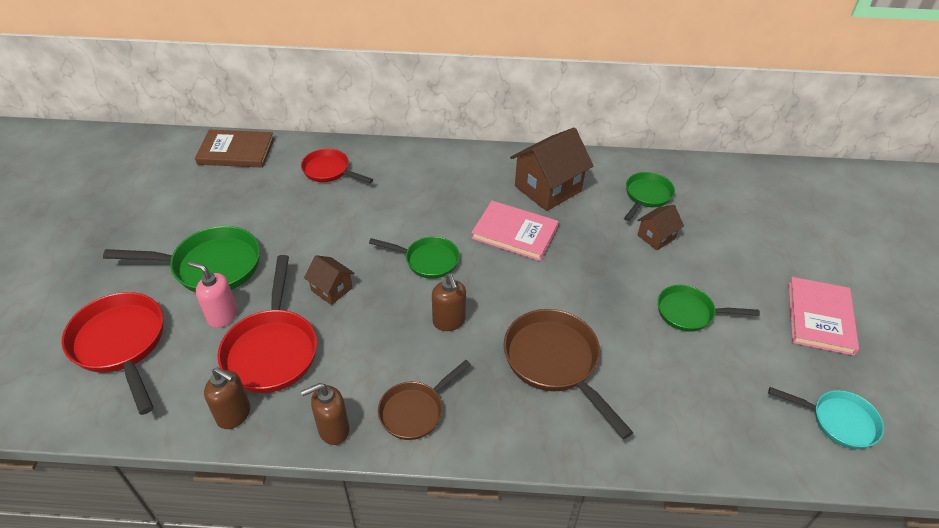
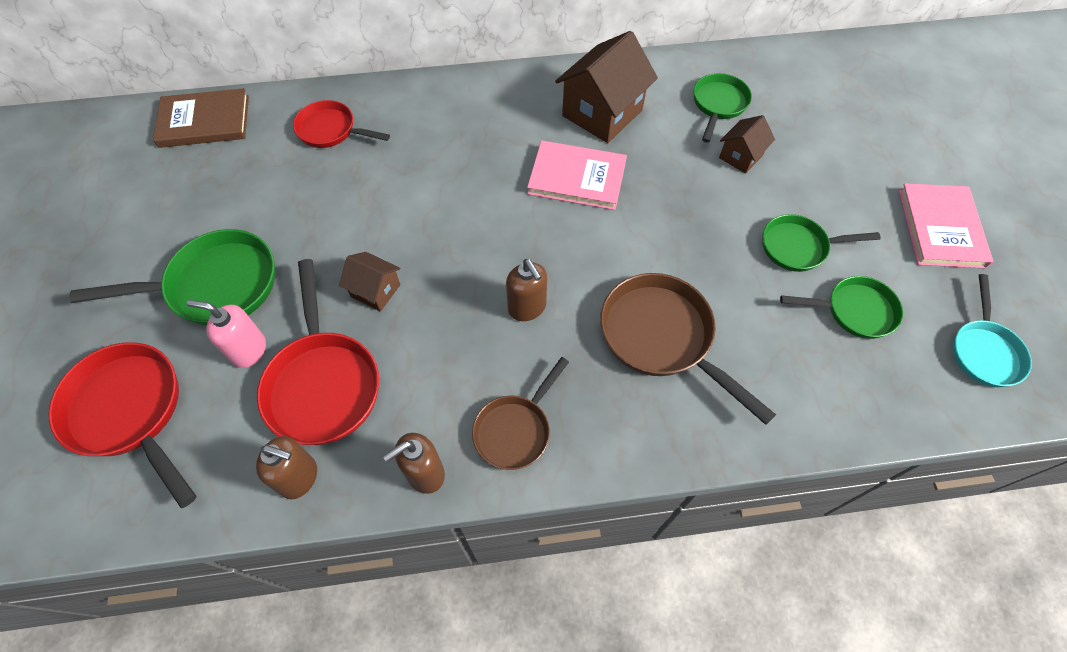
camera: 10 degrees left, 15 degrees up
(427, 260) = (482, 232): green pan -> green pan (854, 311)
(838, 421) = (984, 351): turquoise pan -> turquoise pan turned 90 degrees clockwise

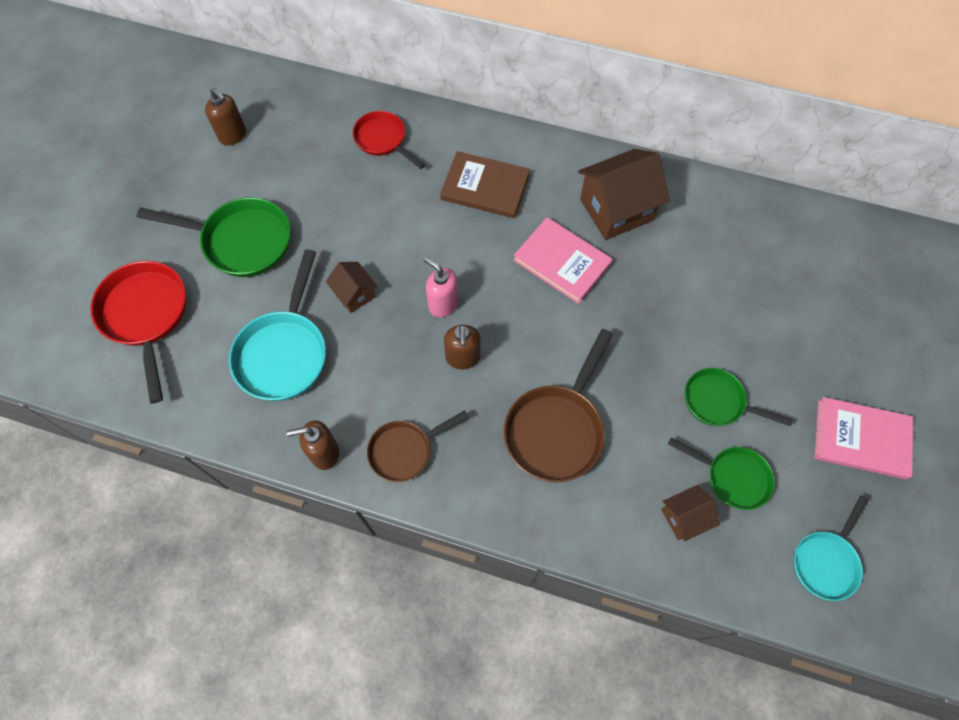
camera: 25 degrees right, 5 degrees up
(204, 121) = (290, 95): brown book -> brown book (485, 187)
(249, 350) = (243, 303): pink soap dispenser -> pink soap dispenser (443, 304)
(299, 477) = (237, 416): brown soap dispenser -> brown soap dispenser (233, 135)
(323, 383) = (284, 352): red pan -> turquoise pan
(662, 338) = (556, 429): brown pan -> brown pan turned 135 degrees counterclockwise
(718, 105) = (725, 241): green pan -> none
(740, 156) = (717, 298): brown house -> brown house (684, 517)
(941, 228) = (861, 439): pink book -> pink book turned 75 degrees clockwise

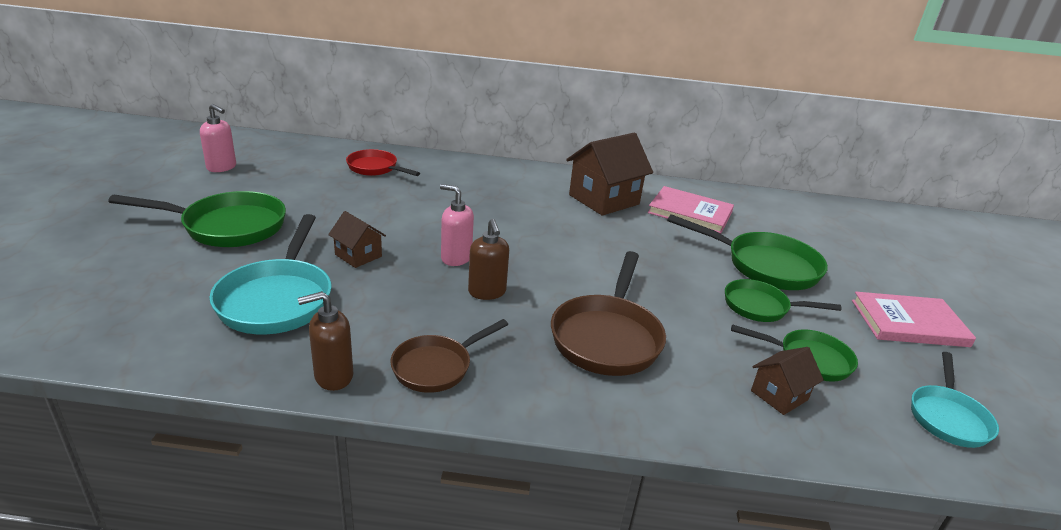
camera: 15 degrees left, 35 degrees down
(146, 316) = (102, 281): red pan -> none
(233, 135) = (222, 167): brown soap dispenser -> pink soap dispenser
(485, 187) = (479, 190): brown book -> none
(562, 262) = (567, 229): pink book -> pink book (690, 212)
(750, 338) = (764, 266): none -> green pan

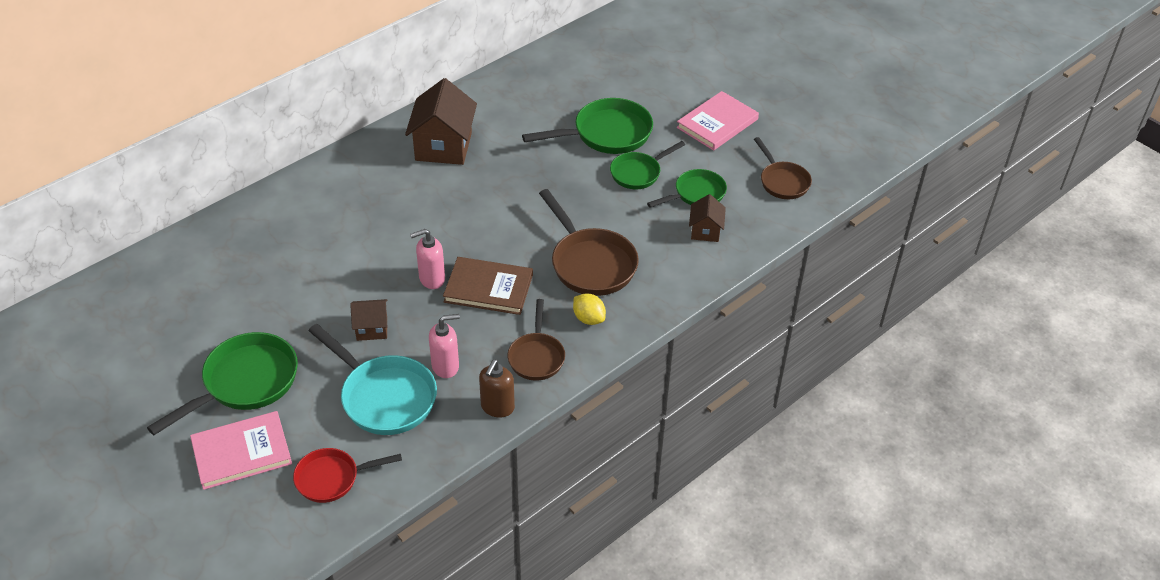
camera: 45 degrees left, 15 degrees up
(222, 167) = (122, 344): pink soap dispenser -> pink soap dispenser (445, 366)
(375, 168) = (239, 246): red pan -> red pan (332, 478)
(487, 292) = (488, 288): brown soap dispenser -> brown book
(535, 376) = (588, 319): none -> yellow lemon
(690, 212) = (511, 115): pink book -> pink book (241, 452)
(948, 417) = (782, 181): turquoise pan -> brown pan

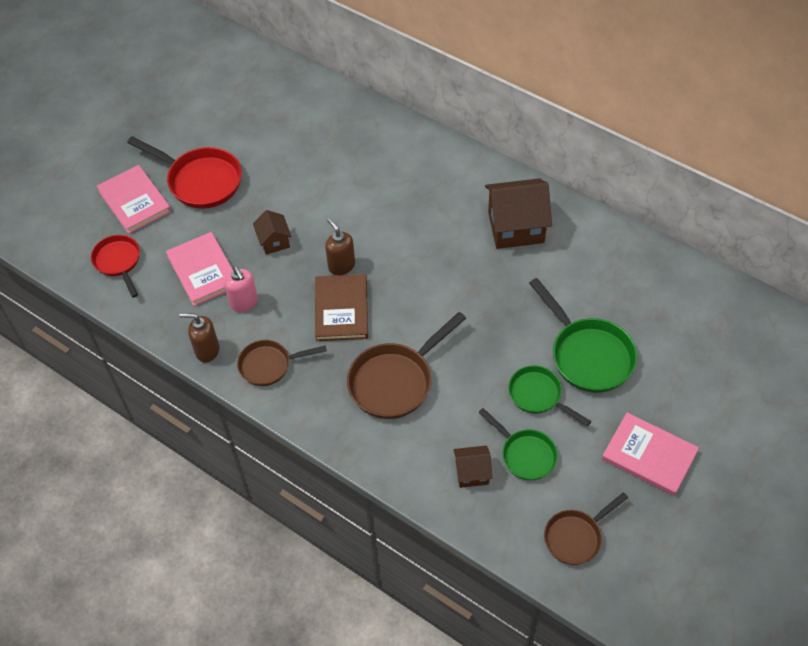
camera: 80 degrees right, 10 degrees up
(245, 383) = (200, 181): green pan -> red pan
(384, 397) = (203, 270): turquoise pan -> pink book
(431, 279) = (341, 265): pink soap dispenser -> brown soap dispenser
(588, 319) = (324, 395): yellow lemon -> none

